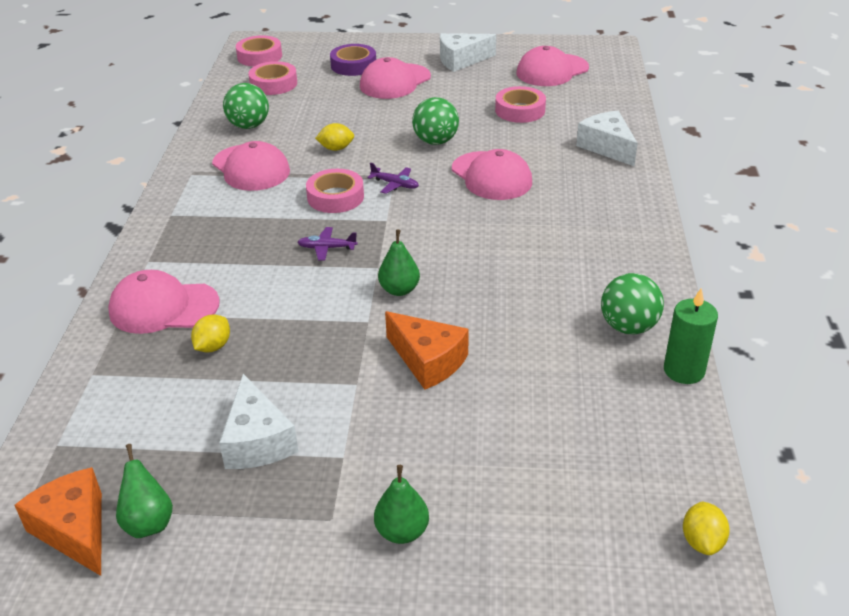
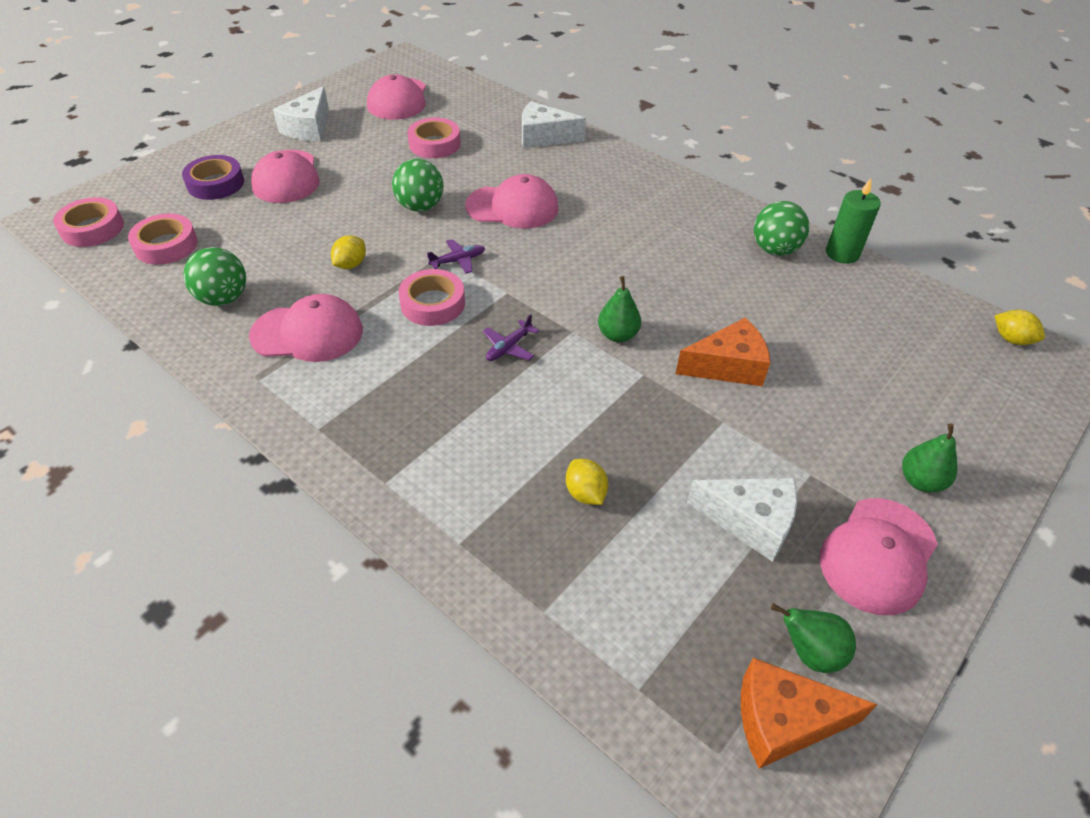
camera: 55 degrees left, 10 degrees up
(163, 307) = (483, 504): pink cap -> pink cap (878, 555)

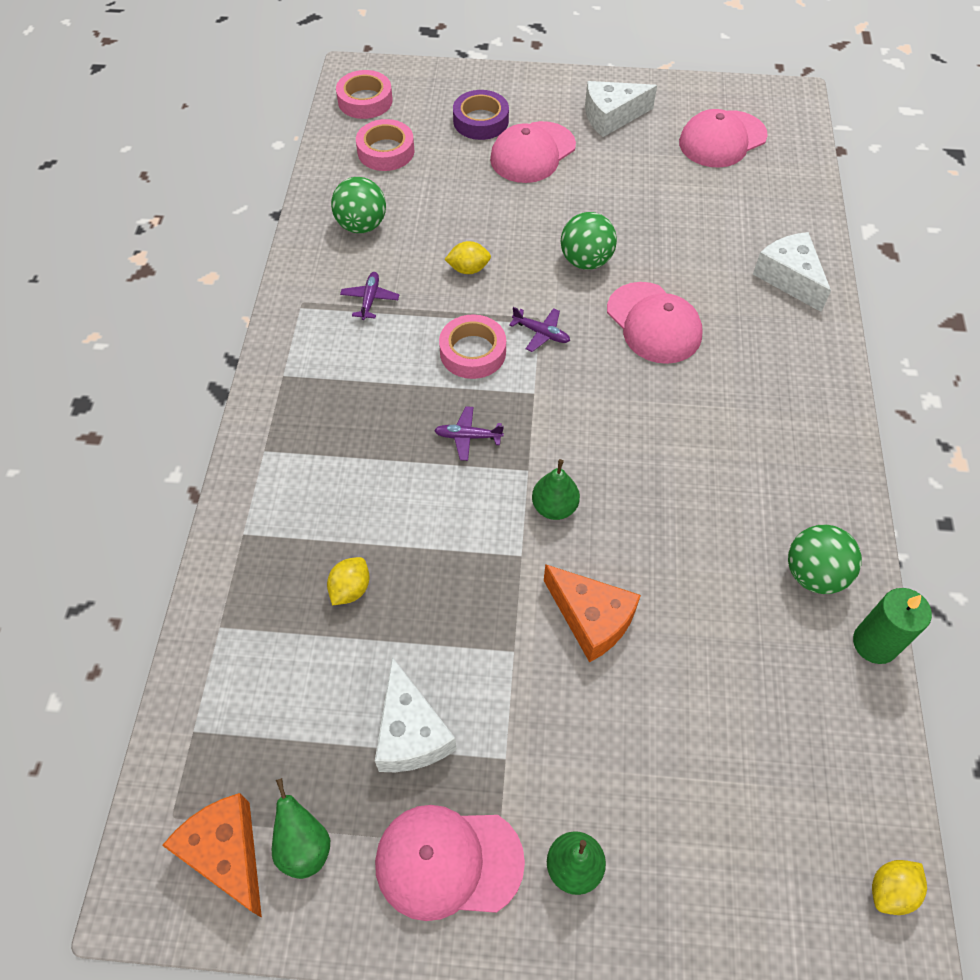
camera: 55 degrees right, 10 degrees up
(308, 333) = (370, 299): pink cap -> purple plane
(434, 144) = (685, 209): pink tape -> none
(1011, 339) = (890, 890): yellow lemon -> yellow lemon turned 45 degrees clockwise

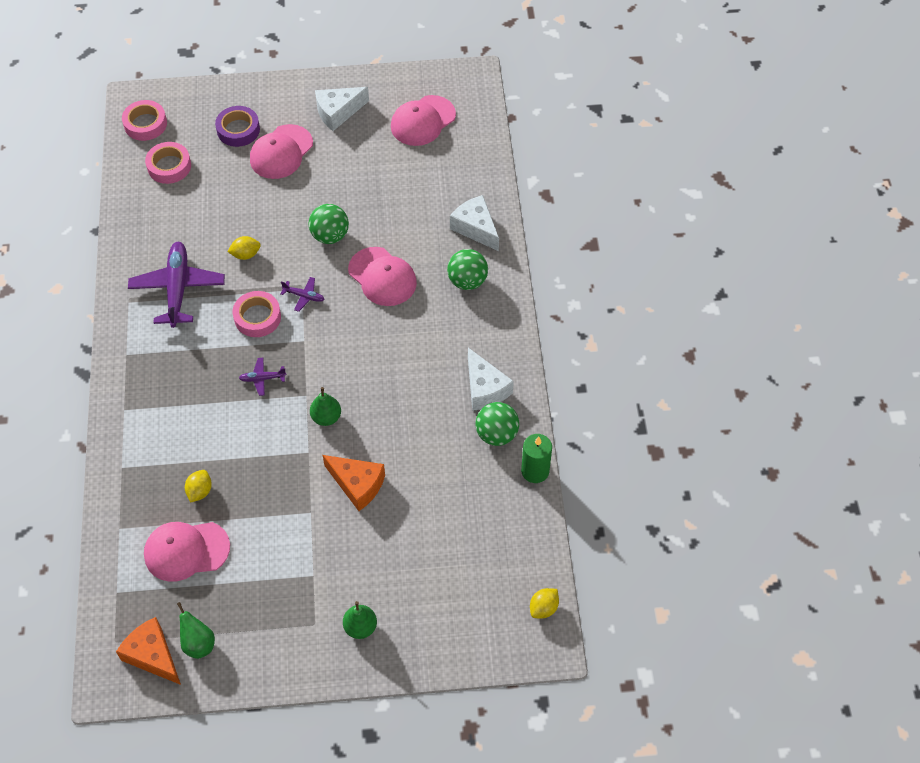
camera: 10 degrees left, 0 degrees up
(361, 225) = (161, 231): green ball -> green ball (467, 281)
(370, 299) = (178, 288): purple plane -> purple plane, size x2.25
(411, 732) = (253, 570): white cheese -> white cheese (485, 388)
(448, 862) = (286, 637): pink cap -> pink cap (186, 551)

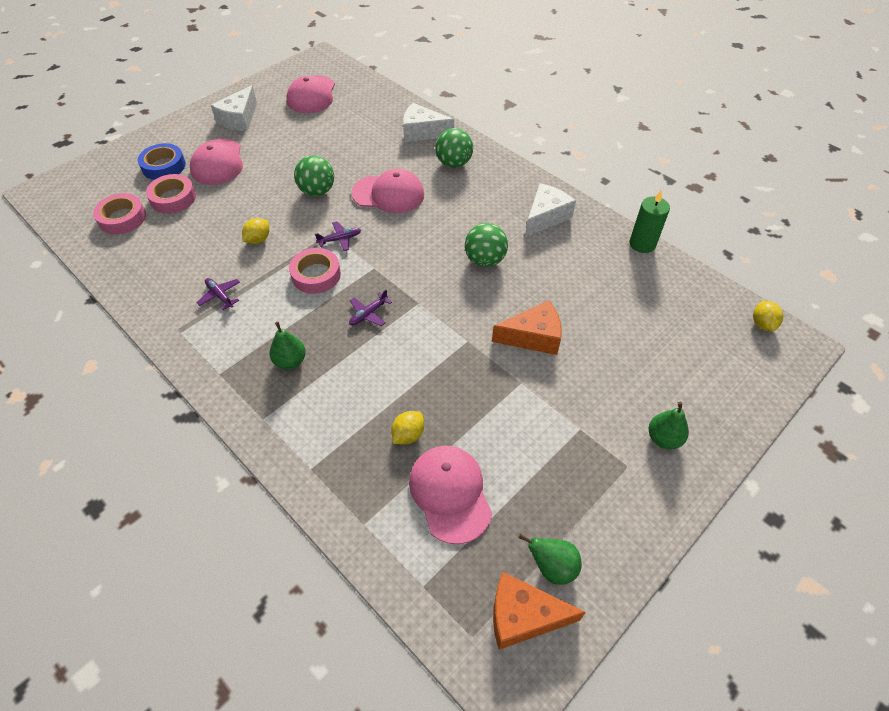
camera: 40 degrees left, 5 degrees down
(145, 124) = (69, 202): pink tape -> pink tape (173, 198)
(178, 288) = (220, 296): purple plane -> purple plane, size x0.44
(186, 551) = (450, 493): pink cap -> pink cap turned 120 degrees clockwise
(200, 491) = (408, 435): yellow lemon -> yellow lemon turned 60 degrees clockwise
(238, 130) = (164, 166): purple tape -> blue tape
(326, 417) = (453, 307): green pear -> green pear (290, 361)
(485, 388) = (545, 217): white cheese -> white cheese turned 75 degrees counterclockwise
(496, 434) = (589, 238): green ball -> green ball (485, 260)

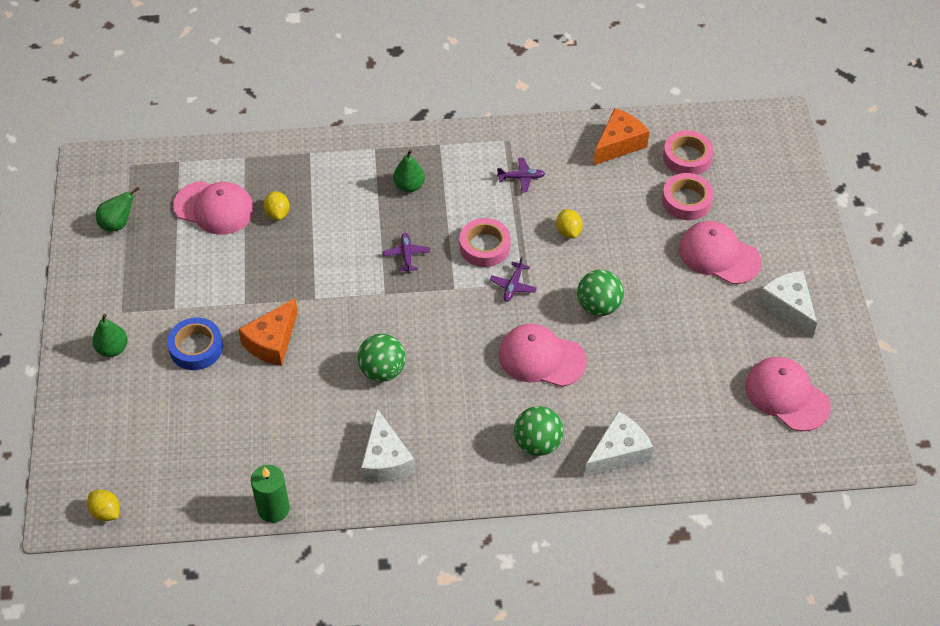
camera: 130 degrees right, 0 degrees up
(164, 166) = (748, 214): blue tape -> blue tape (196, 348)
(388, 194) = (541, 358): pink cap -> pink cap turned 60 degrees clockwise
(523, 616) = (112, 192): orange cheese -> orange cheese (619, 144)

